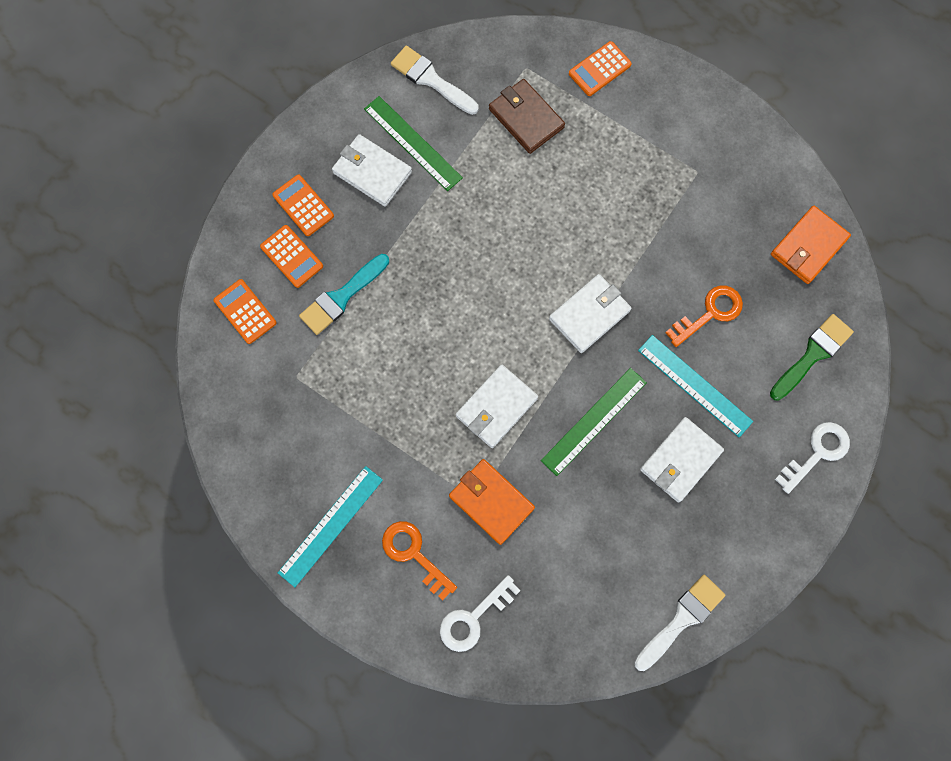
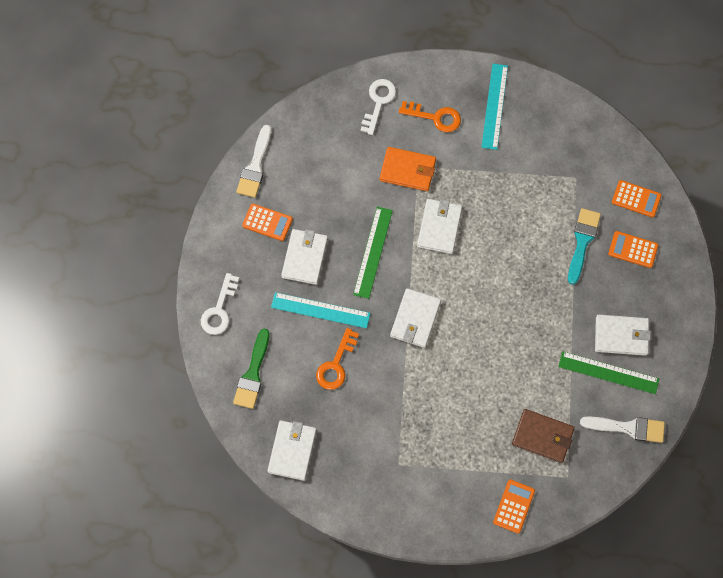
camera: 150 degrees right, 5 degrees down
(303, 205) = (650, 287): orange calculator -> orange calculator (267, 222)
(808, 246) = (292, 451): orange wallet -> white wallet

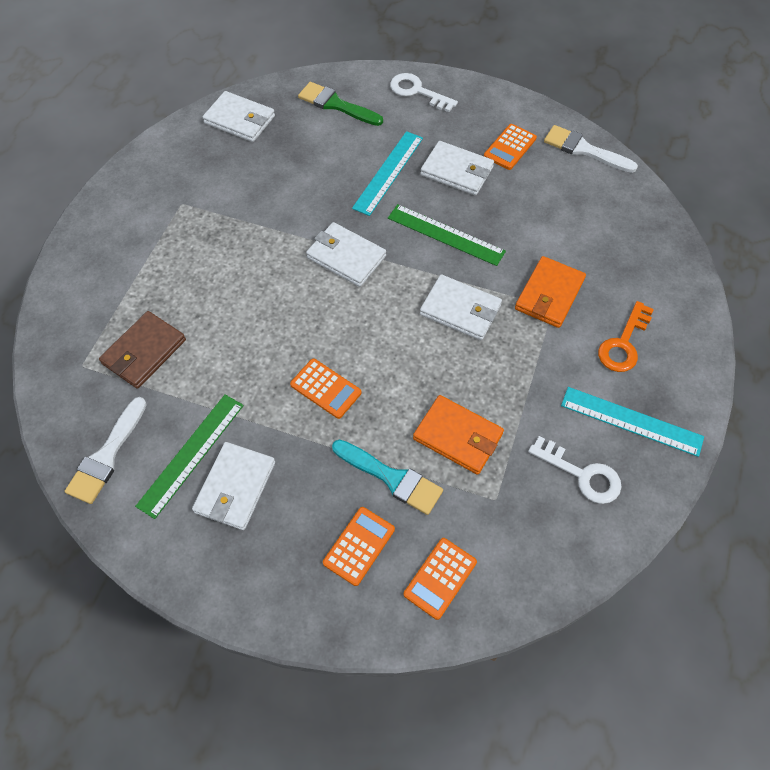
camera: 105 degrees right, 10 degrees down
(336, 365) = (319, 173): orange key -> none
(378, 102) = (655, 285): white key -> white key (582, 474)
(514, 506) = (77, 299): orange calculator -> orange calculator (325, 389)
(540, 208) = (458, 436): none -> orange wallet

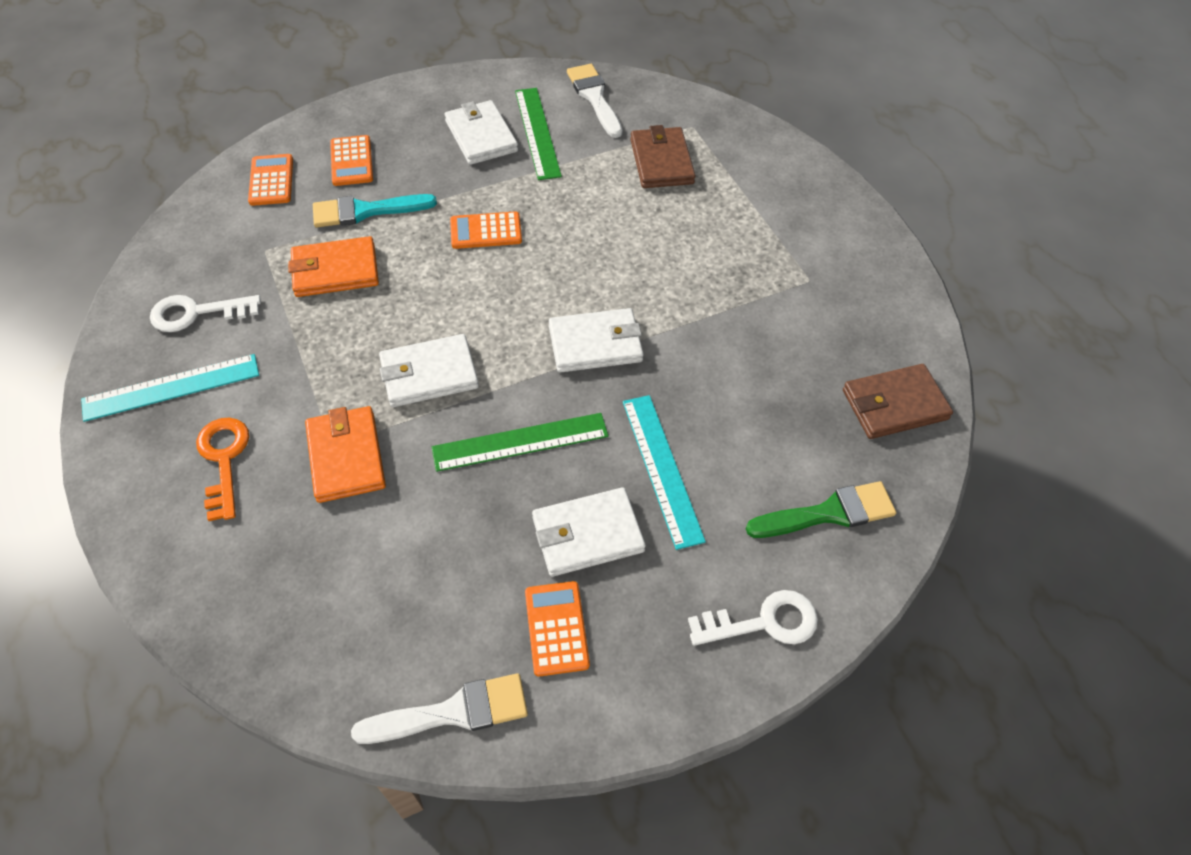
camera: 135 degrees right, 5 degrees down
(240, 120) = (894, 404): white wallet -> brown wallet

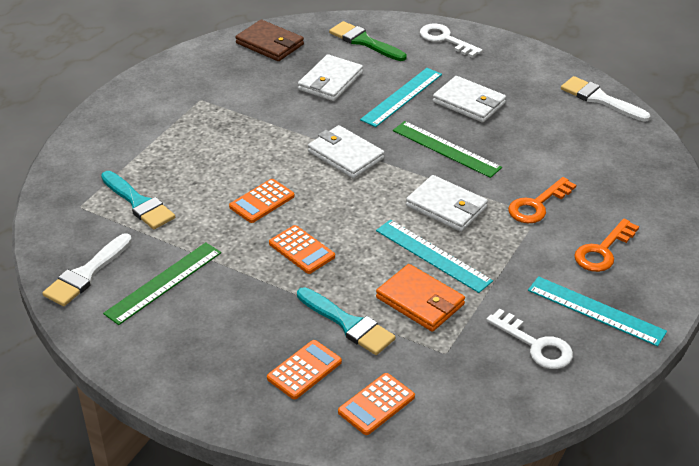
camera: 125 degrees left, 15 degrees down
(346, 456) = (537, 205): orange wallet -> orange key
(377, 316) = (433, 255): none -> turquoise ruler
(481, 136) = (198, 312): white wallet -> white wallet (330, 81)
(556, 628) = (526, 90): orange calculator -> orange calculator (262, 201)
(661, 161) = (139, 203): brown wallet -> turquoise brush

